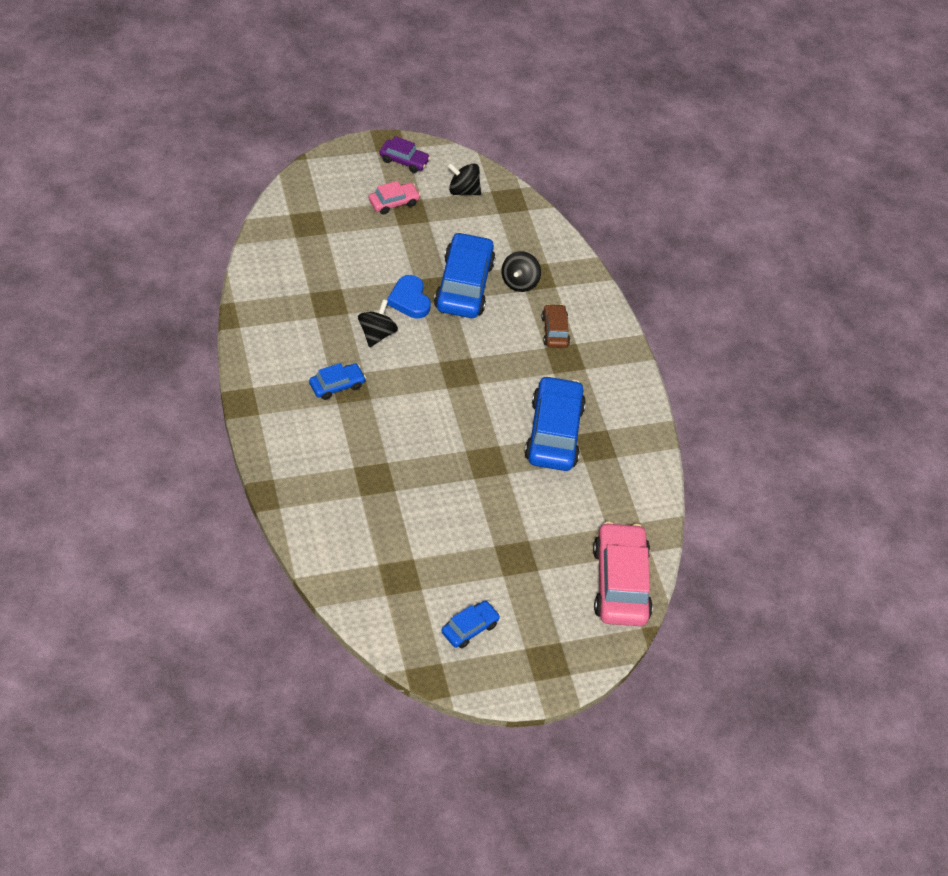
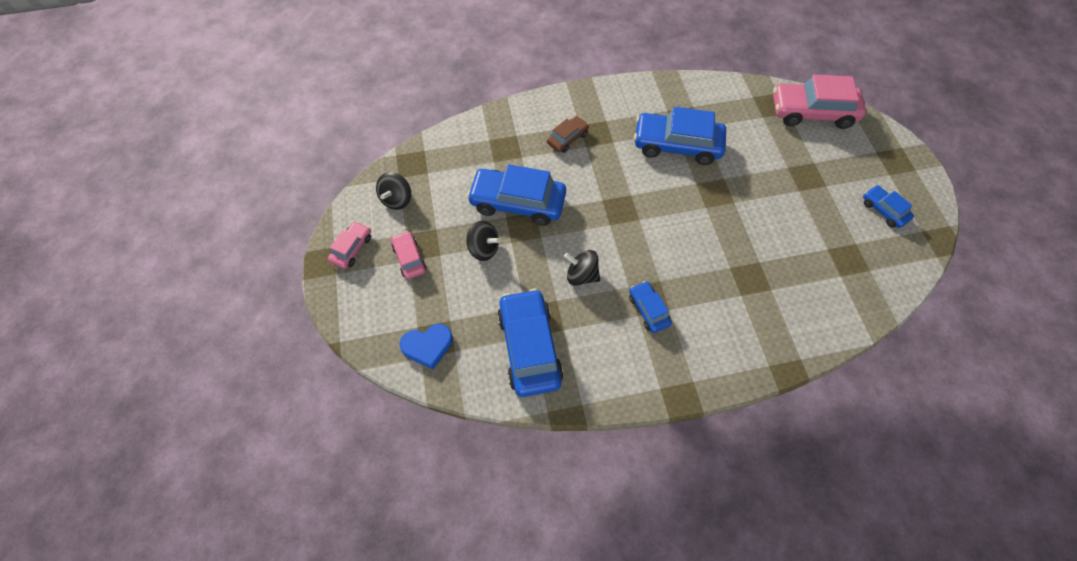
camera: 80 degrees left, 10 degrees up
(297, 290) = (529, 347): none -> blue car
(404, 160) = (352, 248): purple car -> pink car
(409, 300) = (537, 247): blue heart -> blue heart (428, 346)
(519, 282) = (512, 161): black spinning top -> black spinning top (483, 248)
(555, 331) = (567, 138): brown car -> brown car turned 135 degrees clockwise

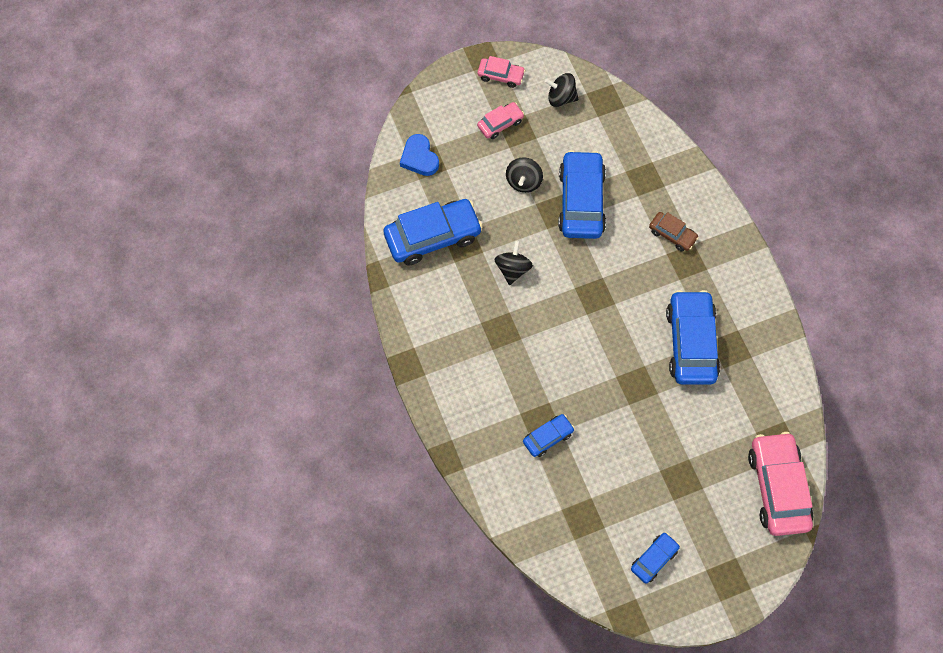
camera: 80 degrees right, 5 degrees up
(648, 310) = (488, 331): blue car -> blue car (548, 437)

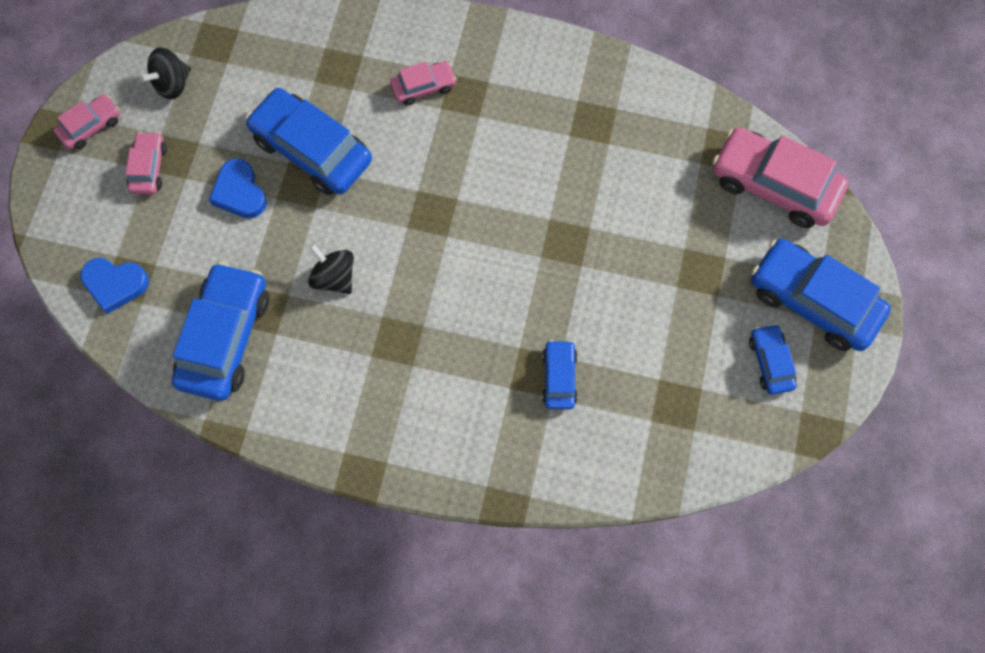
camera: 55 degrees left, 5 degrees up
(523, 182) = (240, 192): black spinning top -> blue heart
(672, 234) = (423, 87): brown car -> pink car
(691, 343) = (558, 155): blue car -> blue car (812, 300)

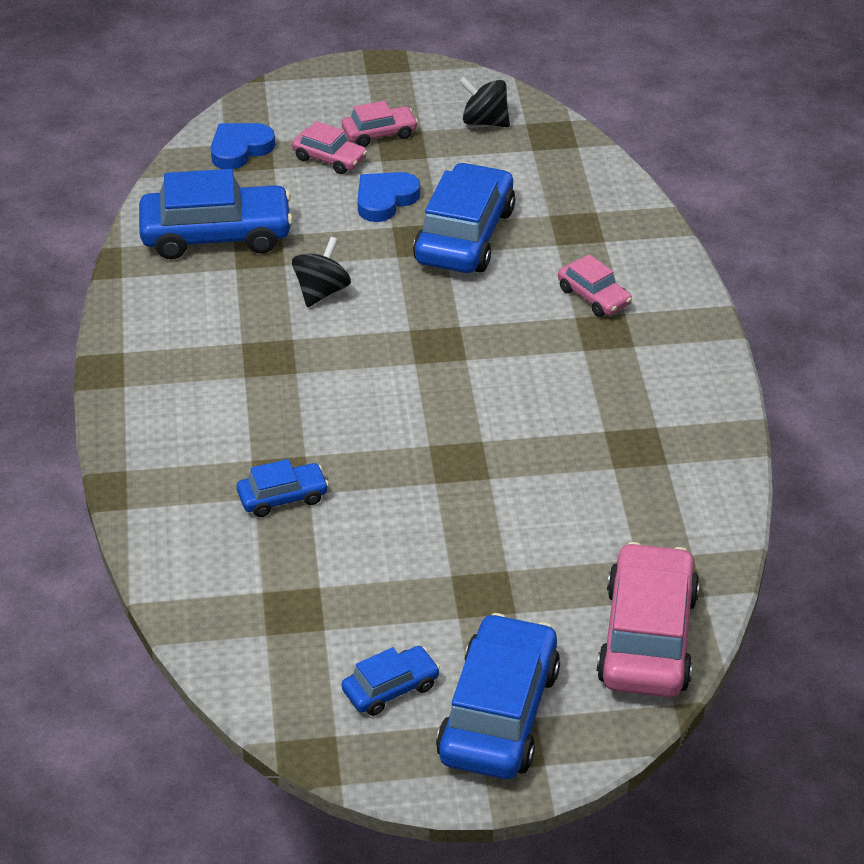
camera: 70 degrees right, 30 degrees down
(91, 126) = (404, 85): pink car -> pink car (329, 158)
(115, 284) = (240, 149): blue heart -> blue heart turned 60 degrees clockwise

